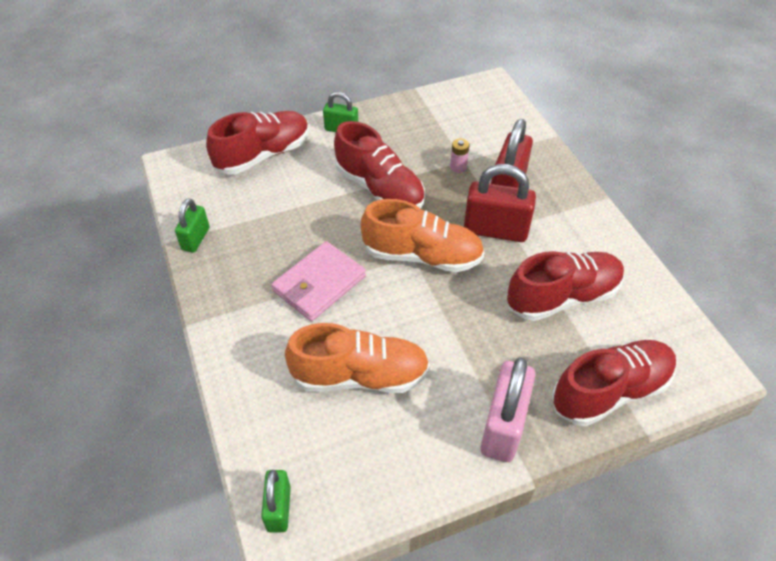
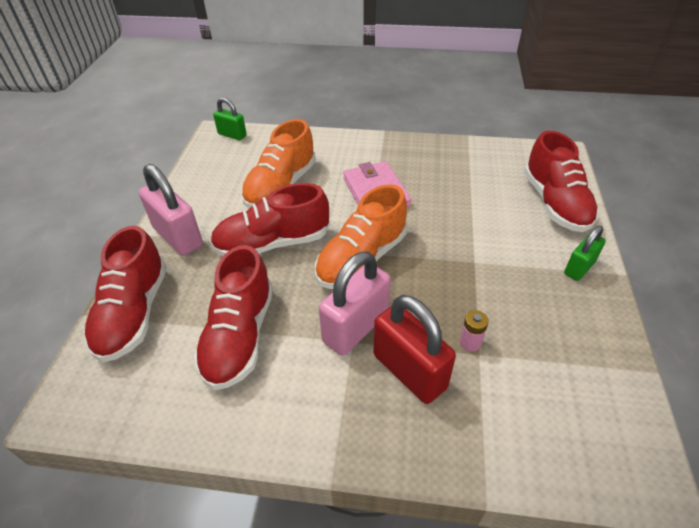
camera: 120 degrees right, 5 degrees down
(196, 239) = (463, 147): green padlock -> none
(379, 188) = (468, 263): red shoe -> red shoe (273, 243)
(495, 230) = (356, 327): red padlock -> pink padlock

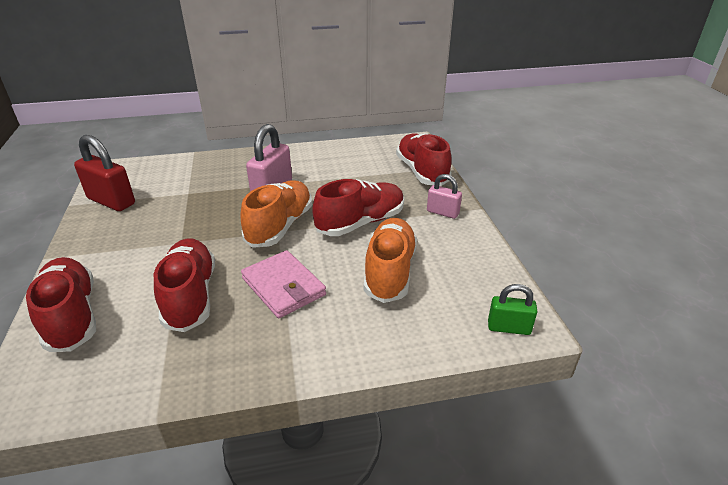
camera: 160 degrees right, 10 degrees down
(178, 237) = (442, 212): pink padlock -> pink padlock, size x0.59
(240, 336) = (345, 175): red shoe -> red shoe (190, 296)
(409, 371) = (233, 179): red padlock -> red padlock (111, 201)
(470, 342) = (193, 196): pink battery -> none
(579, 268) = (85, 255): green padlock -> none

